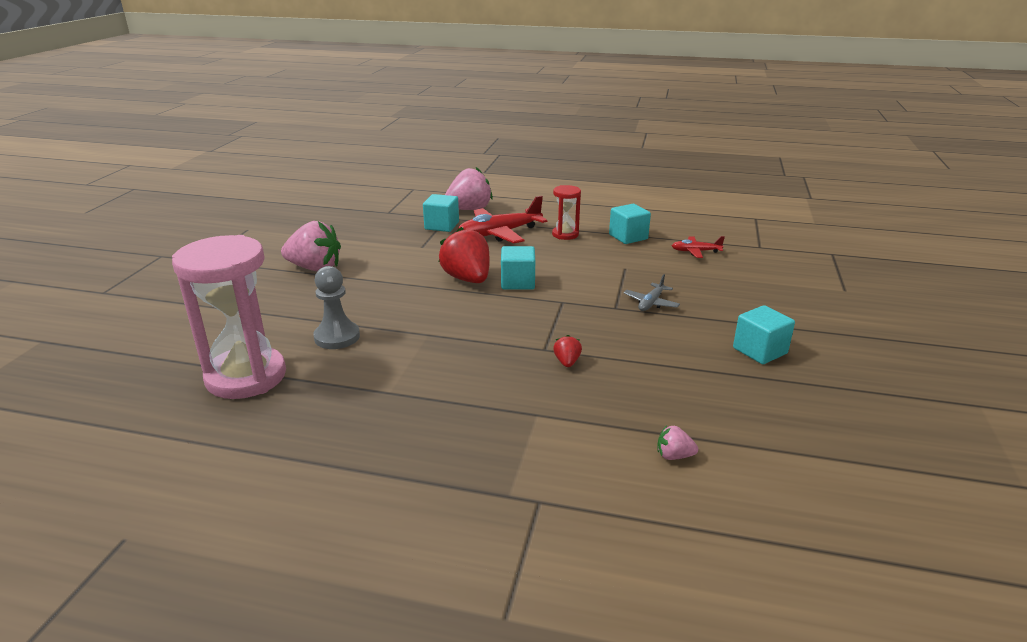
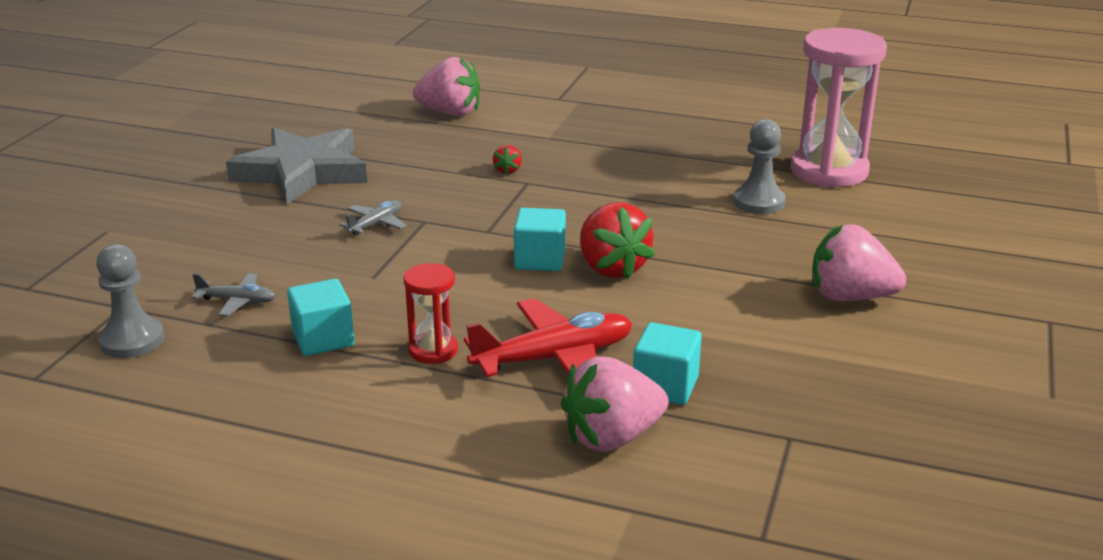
camera: 175 degrees left, 0 degrees up
(674, 456) = (450, 113): pink strawberry -> pink strawberry, size x2.22
(695, 251) = (237, 301): red plane -> grey plane
(730, 232) = (132, 340): none -> grey pawn
(760, 351) = (302, 172): turquoise cube -> grey star

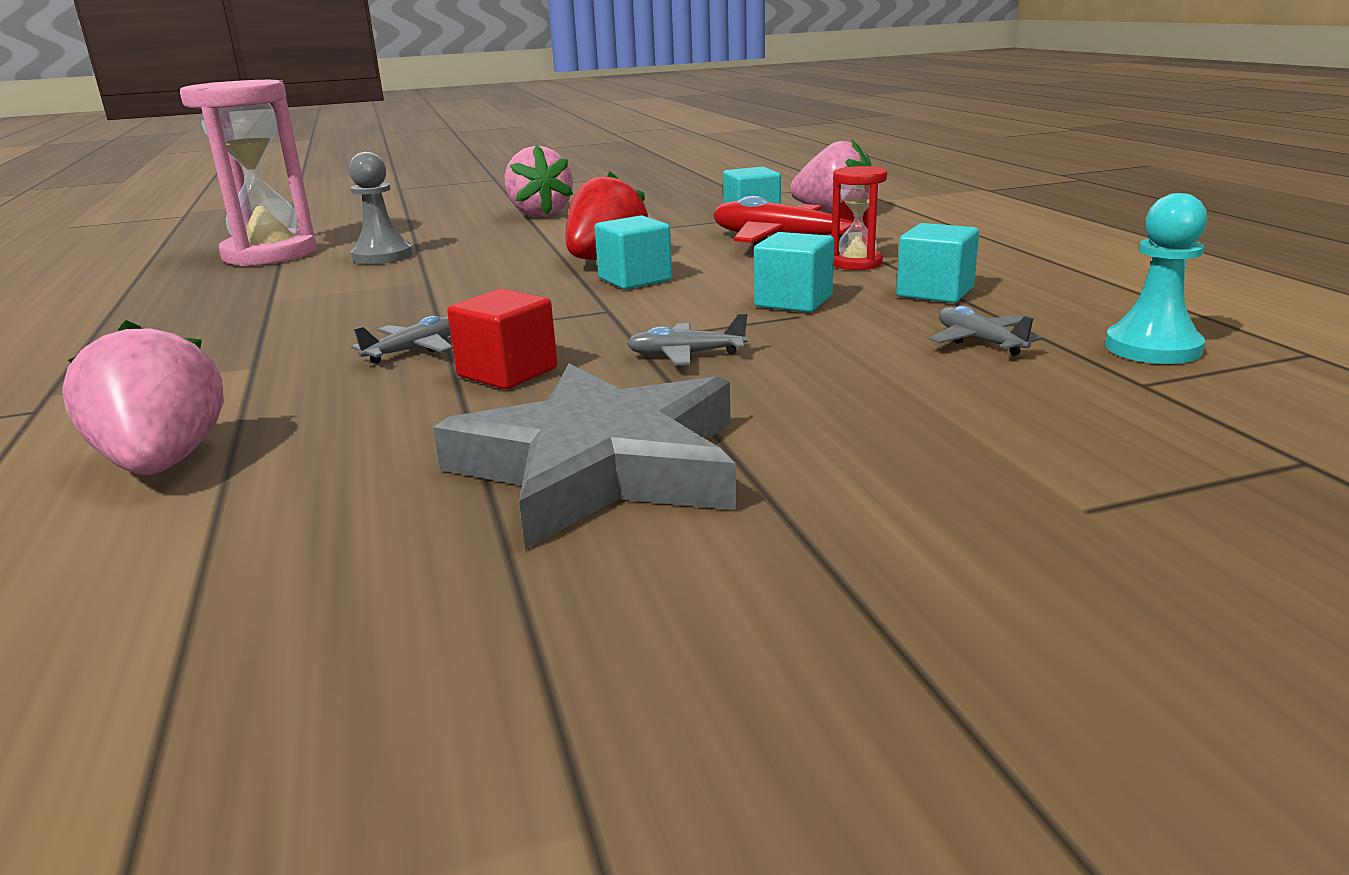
camera: 125 degrees left, 5 degrees down
(132, 340) = (1152, 348): grey pawn -> turquoise pawn
(398, 286) = (793, 302): none -> turquoise cube
(433, 181) = (507, 372): none -> red cube
(508, 170) = (414, 350): red strawberry -> grey plane

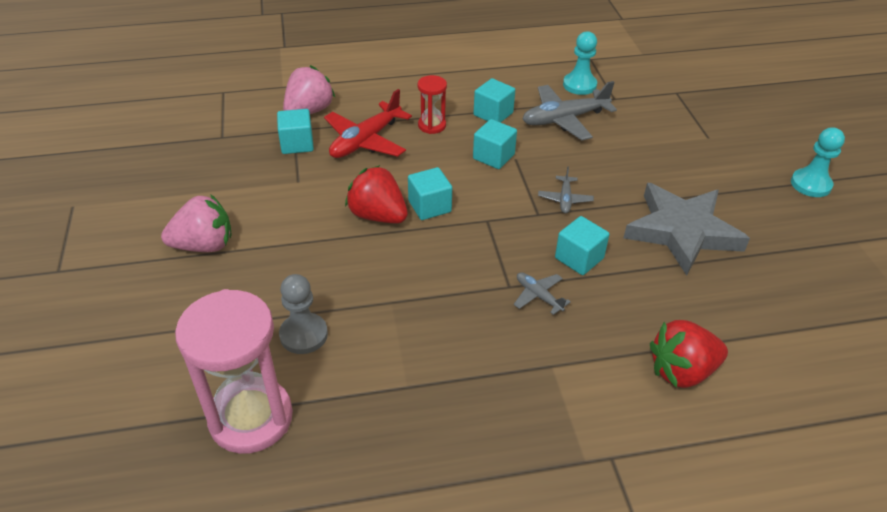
camera: 85 degrees left, 20 degrees up
(163, 463) = (682, 371): pink strawberry -> red strawberry
(507, 372) = (579, 258): red cube -> turquoise cube
(950, 725) = (810, 184): none -> turquoise pawn
(979, 342) = (564, 119): grey plane -> grey plane, size x1.95

